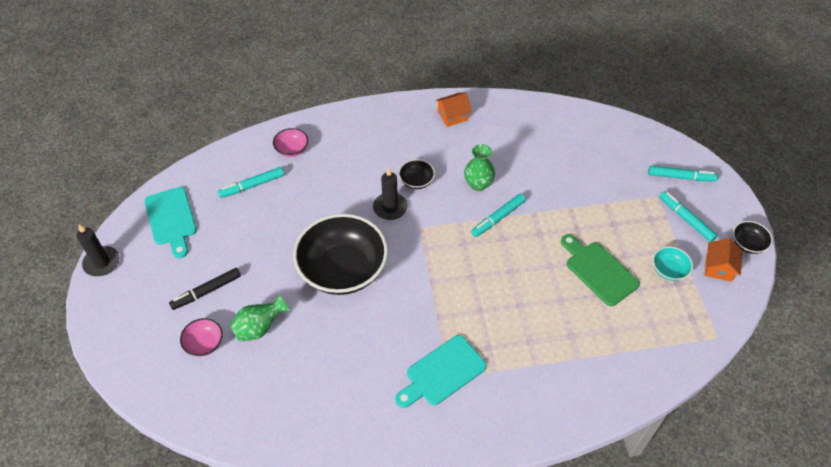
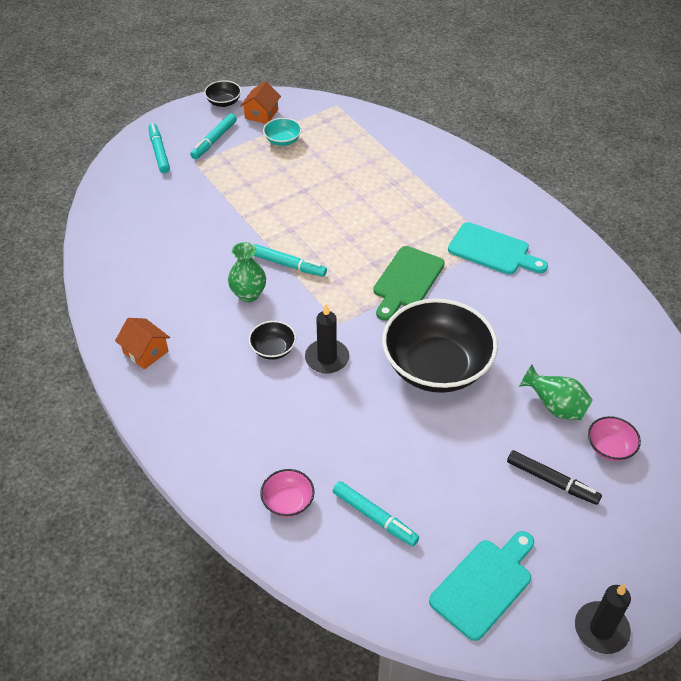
camera: 115 degrees left, 5 degrees down
(598, 271) = (311, 181): green cutting board -> green cutting board (406, 281)
(718, 267) = (261, 114): orange house -> orange house turned 60 degrees counterclockwise

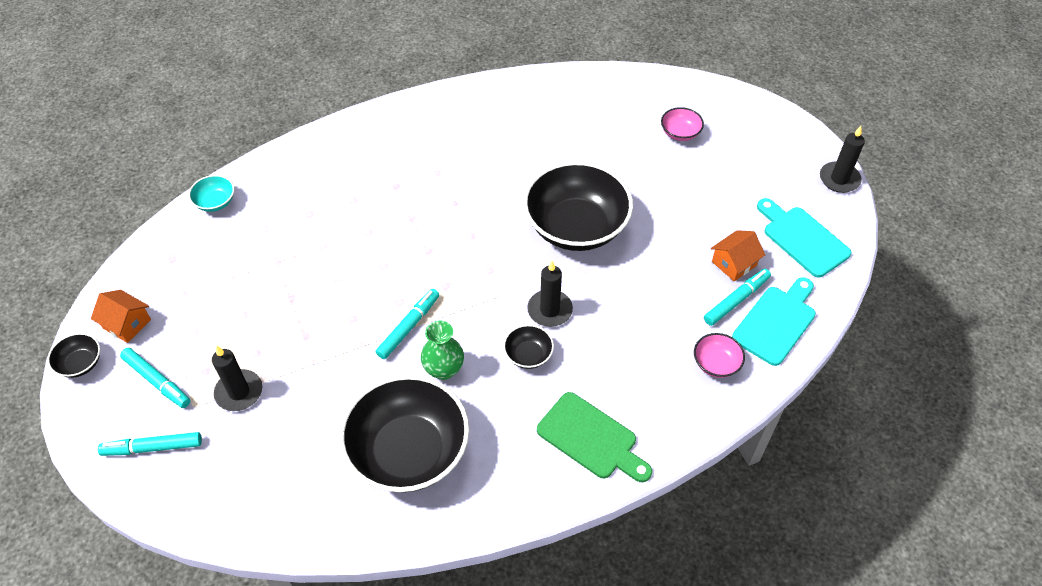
camera: 80 degrees left, 5 degrees up
(145, 352) = (507, 479): orange house -> orange house (734, 263)
(167, 286) = (408, 451): none -> black bowl
(210, 182) = (239, 392): none -> black candle
(283, 140) = (191, 307): turquoise bowl -> turquoise bowl (215, 202)
(406, 281) = (460, 229): green cutting board -> green cutting board (591, 438)
(493, 251) = (438, 156): turquoise cutting board -> turquoise cutting board (776, 322)
(552, 481) = (709, 176): black marker -> none
(555, 407) = (634, 156): green vase -> none

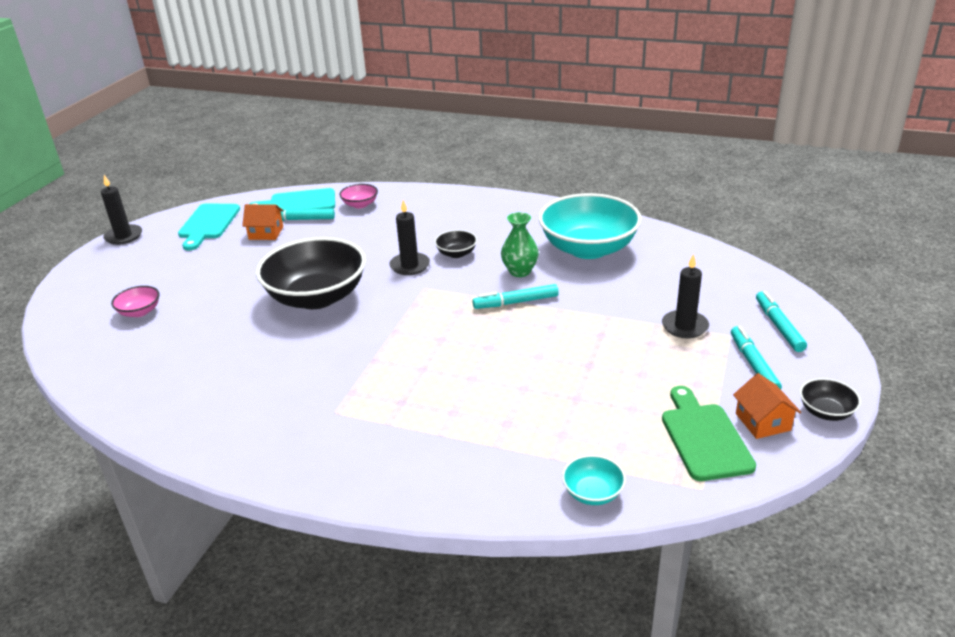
camera: 135 degrees left, 20 degrees down
(152, 448) = (778, 326): turquoise marker -> turquoise marker turned 135 degrees counterclockwise
(408, 451) = (588, 248): black bowl -> turquoise bowl
(591, 438) = (474, 210): green cutting board -> green cutting board (704, 437)

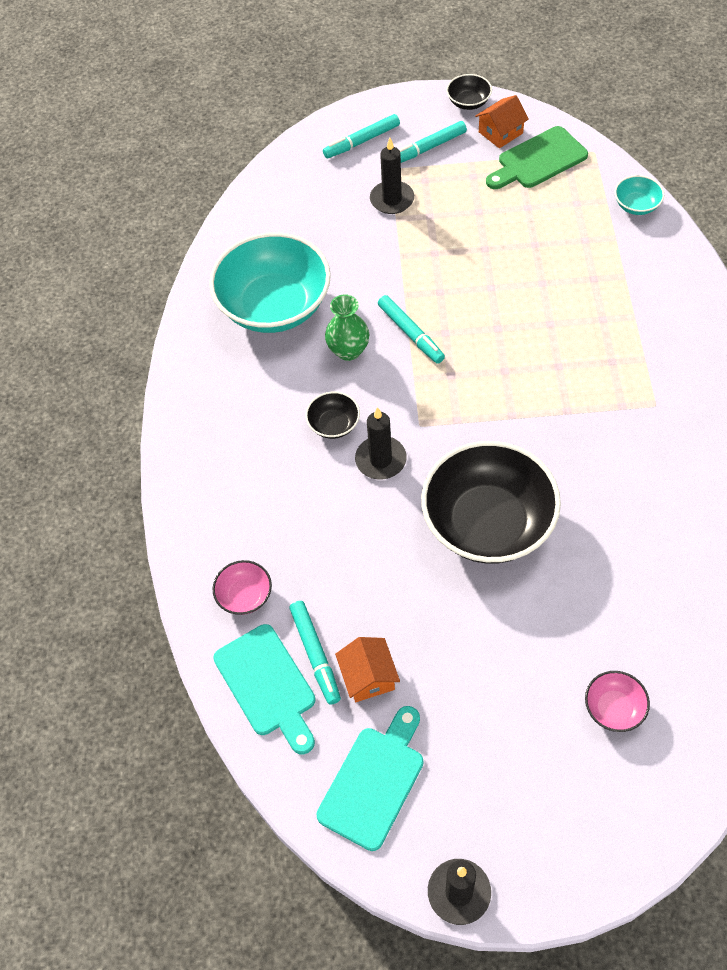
camera: 110 degrees left, 25 degrees up
(208, 224) = (374, 781): turquoise cutting board -> turquoise cutting board turned 45 degrees counterclockwise

